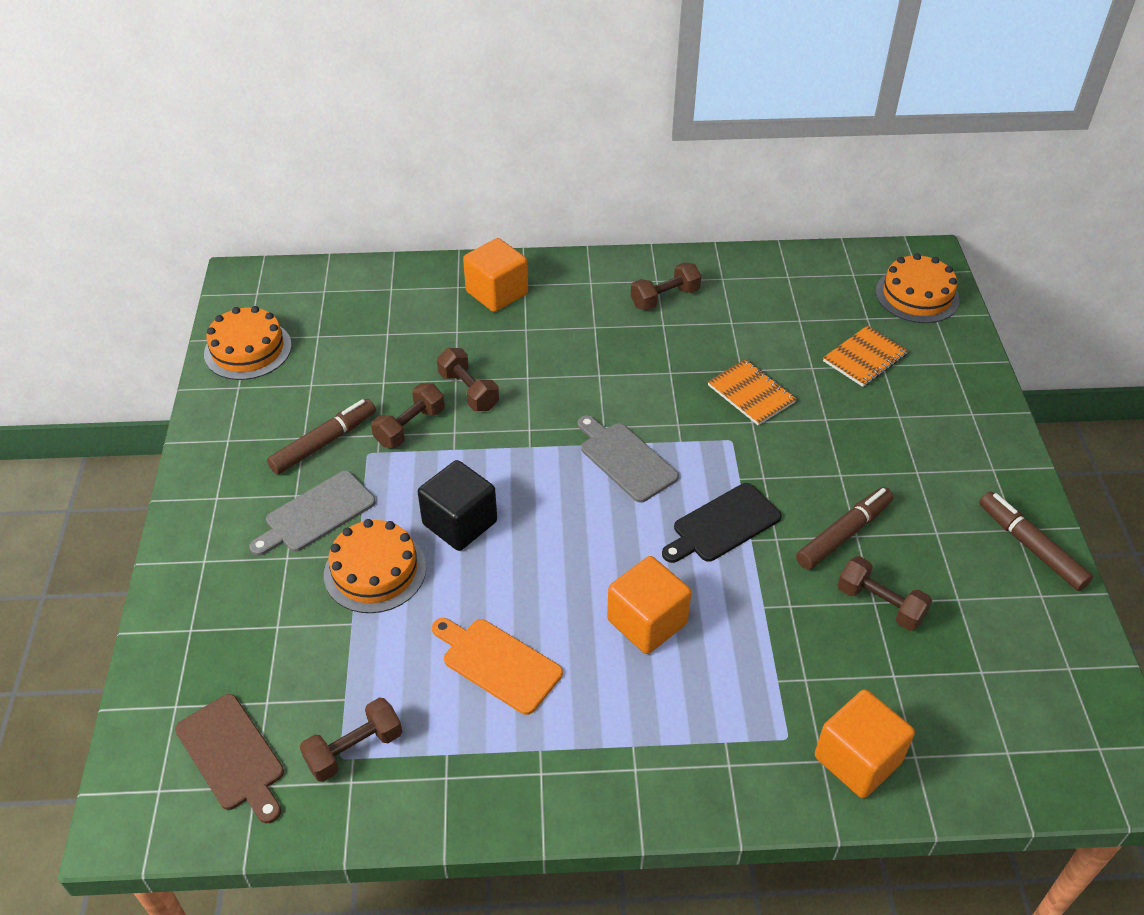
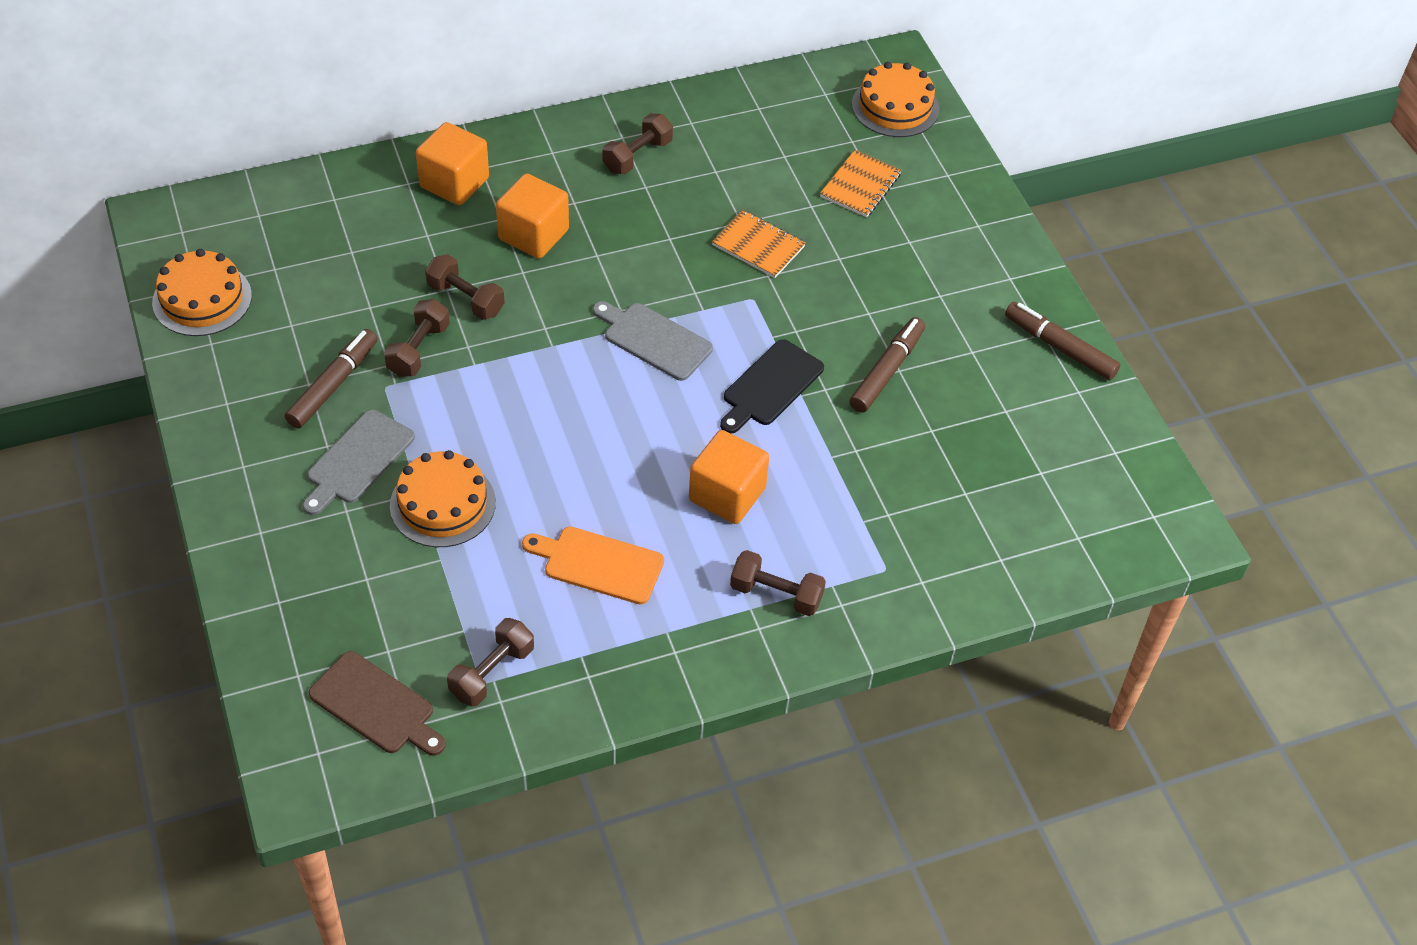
camera: 20 degrees left, 5 degrees up
(460, 523) = (510, 438): black cube -> none
(857, 759) = (952, 573): orange cube -> orange cube (533, 235)
(880, 604) = (937, 431): brown dumbbell -> brown dumbbell (776, 594)

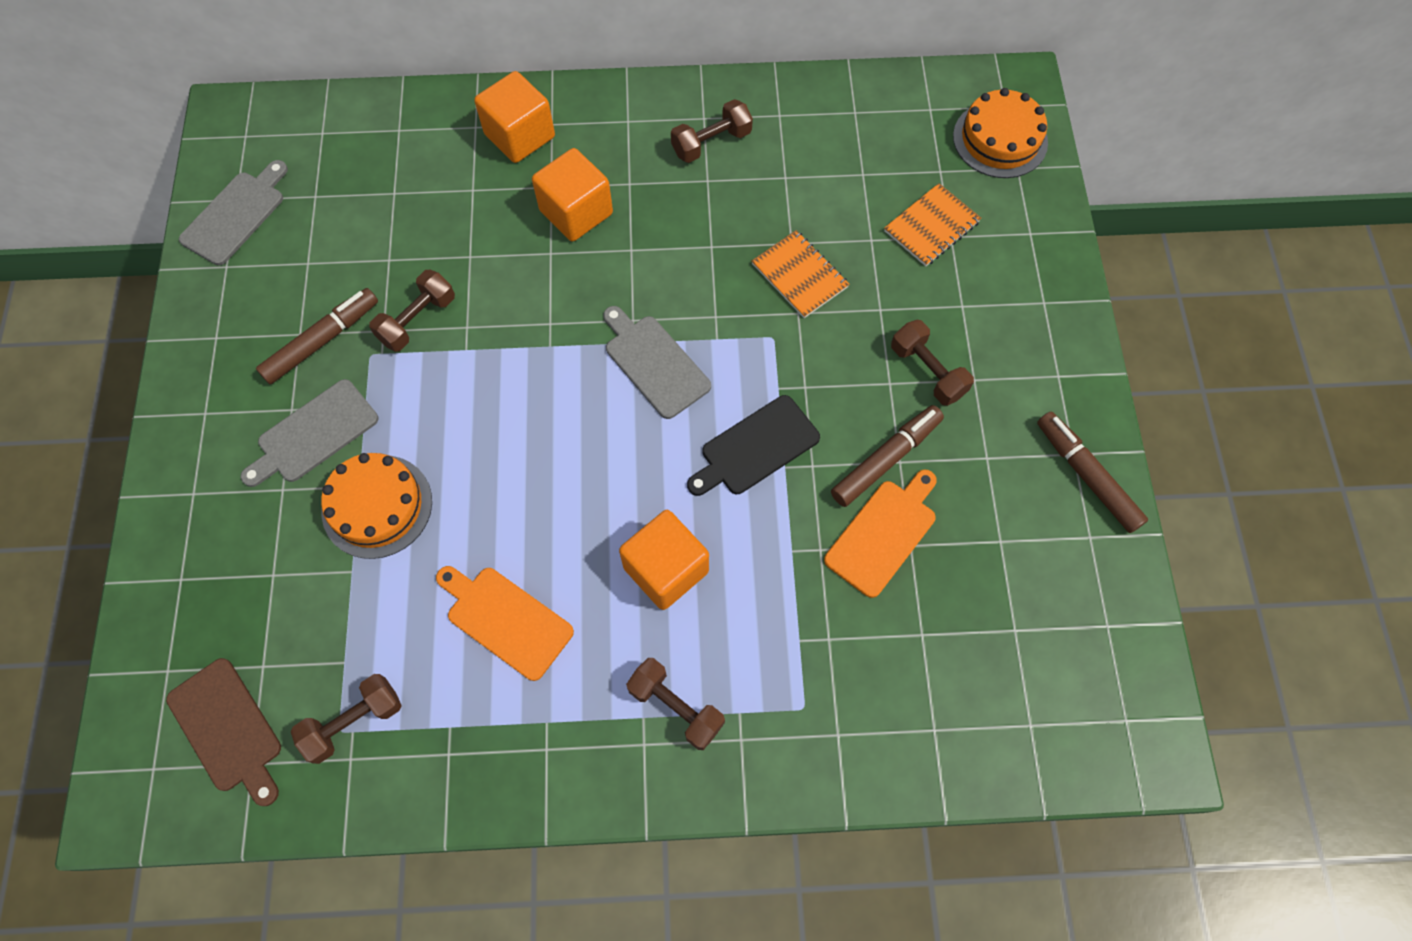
camera: 20 degrees right, 15 degrees up
(202, 299) = (236, 215): orange cake -> grey cutting board
(466, 299) = (484, 272): brown dumbbell -> brown dumbbell (927, 371)
(905, 427) = (883, 534): none -> orange cutting board

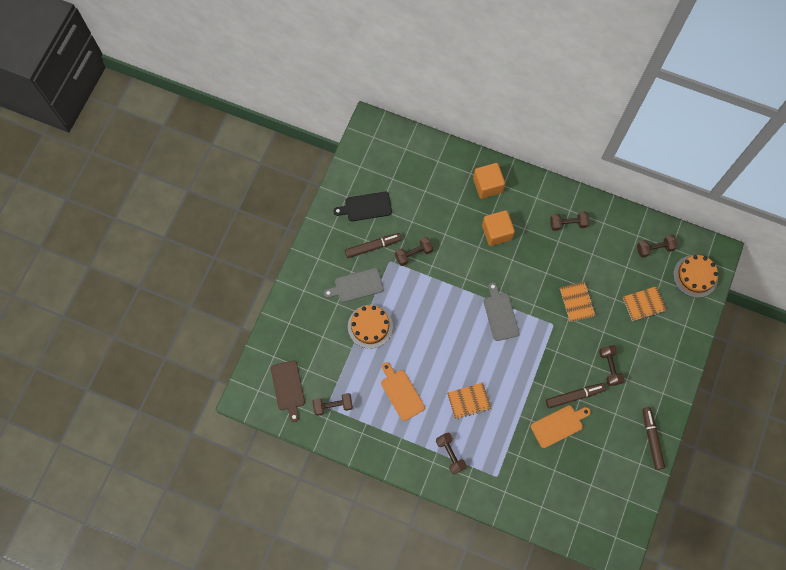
camera: 25 degrees right, 5 degrees up
(236, 215) = (358, 174): grey cutting board -> none
(666, 569) = (469, 401): orange cube -> orange notebook
(756, 448) = (525, 368): black cutting board -> black cutting board (366, 207)
(899, 122) = (654, 248): none -> brown dumbbell

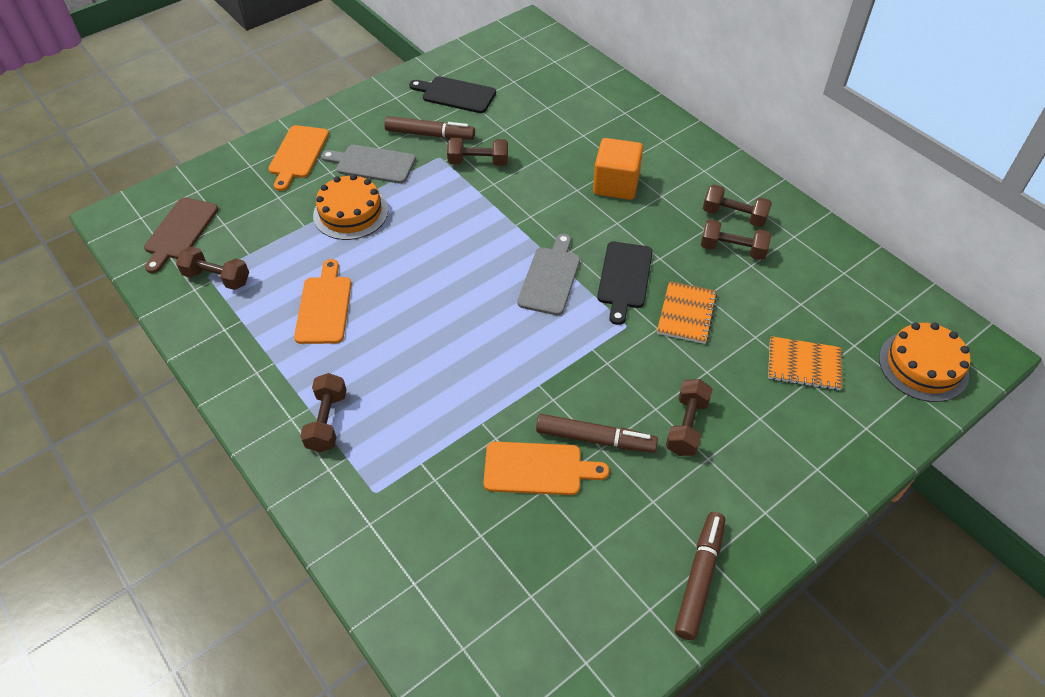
camera: 30 degrees right, 20 degrees down
(309, 300) = (298, 154): none -> orange cutting board
(469, 401) = (415, 363): orange notebook -> none
(487, 185) = (640, 133): orange cube -> none
(536, 295) = (624, 278): none -> black cutting board
(654, 248) = (865, 300): brown dumbbell -> brown dumbbell (732, 249)

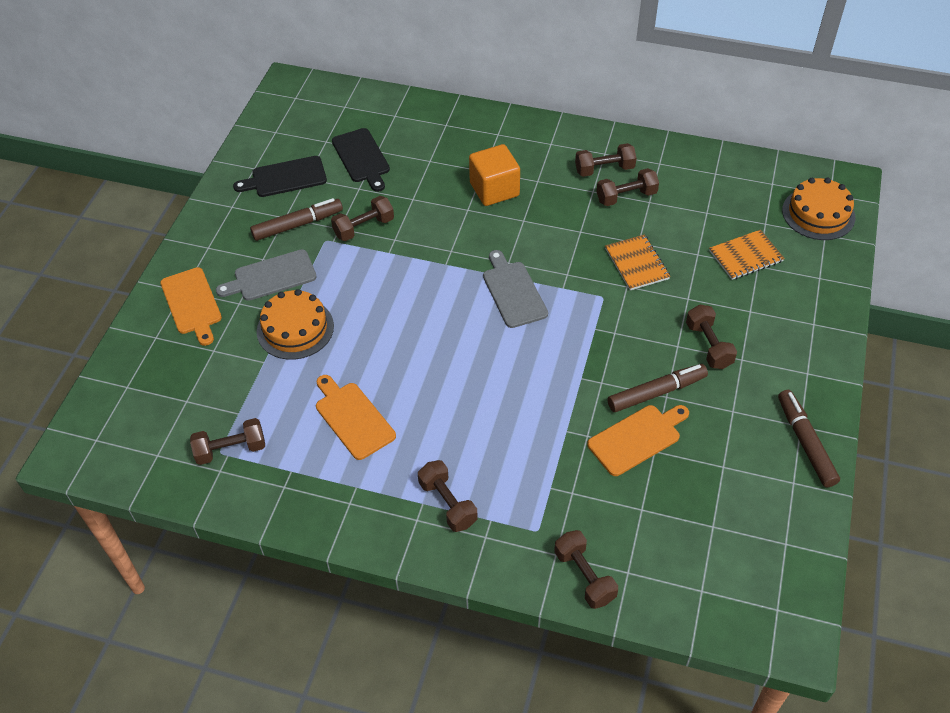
camera: 35 degrees left, 0 degrees up
(180, 231) = (150, 430): brown cutting board -> none
(374, 560) = (584, 576): none -> brown dumbbell
(624, 278) = (568, 261): black cutting board -> black cutting board (362, 158)

